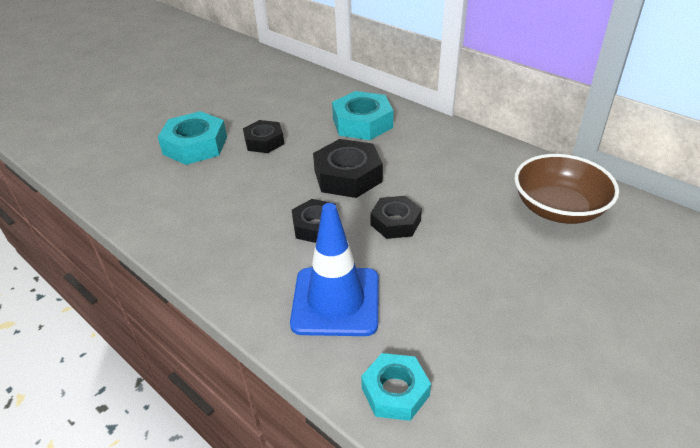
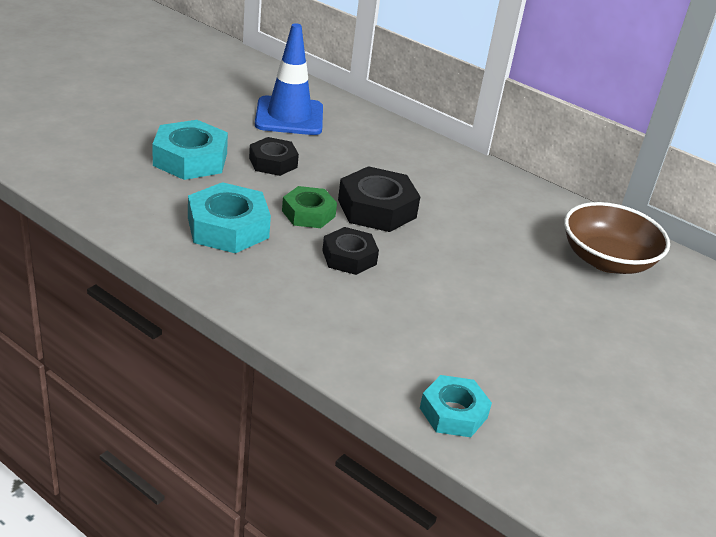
camera: 10 degrees left, 5 degrees down
(286, 186) = (308, 213): none -> green nut
(336, 301) = (382, 330): blue traffic cone -> blue traffic cone (289, 116)
(362, 123) = (385, 153): turquoise nut -> turquoise nut (228, 228)
(395, 222) = (436, 260): black nut -> none

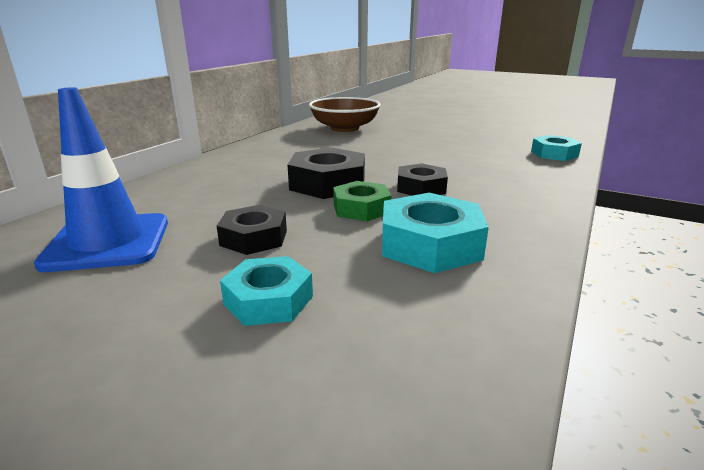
camera: 95 degrees left, 10 degrees down
(190, 159) = (268, 300): turquoise nut -> turquoise nut, size x0.65

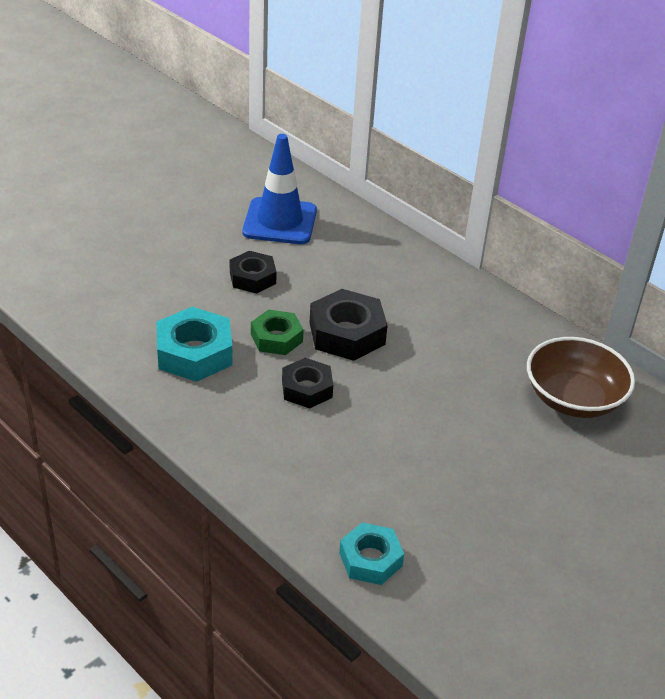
camera: 105 degrees right, 15 degrees up
(268, 300) = (171, 273): turquoise nut -> none

